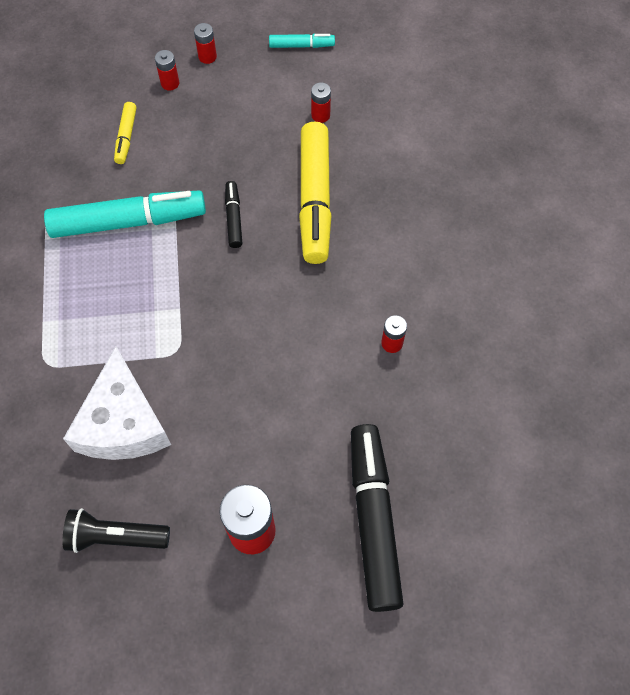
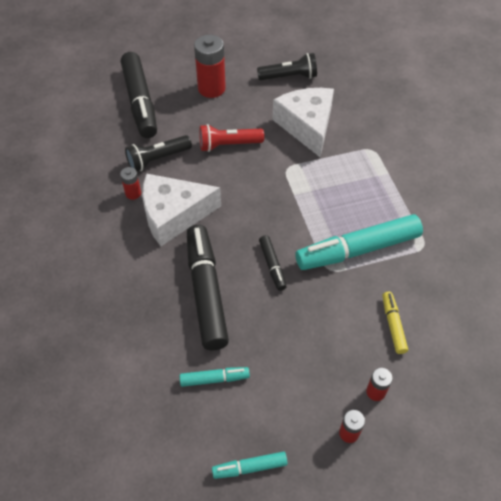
camera: 170 degrees right, 10 degrees down
(248, 405) = (228, 145): none -> red flashlight
(315, 199) = (206, 292): yellow marker -> black marker
(320, 115) = (214, 379): red battery -> turquoise marker
(340, 302) = (174, 215): none -> white cheese
(354, 395) = (157, 159): none -> black flashlight

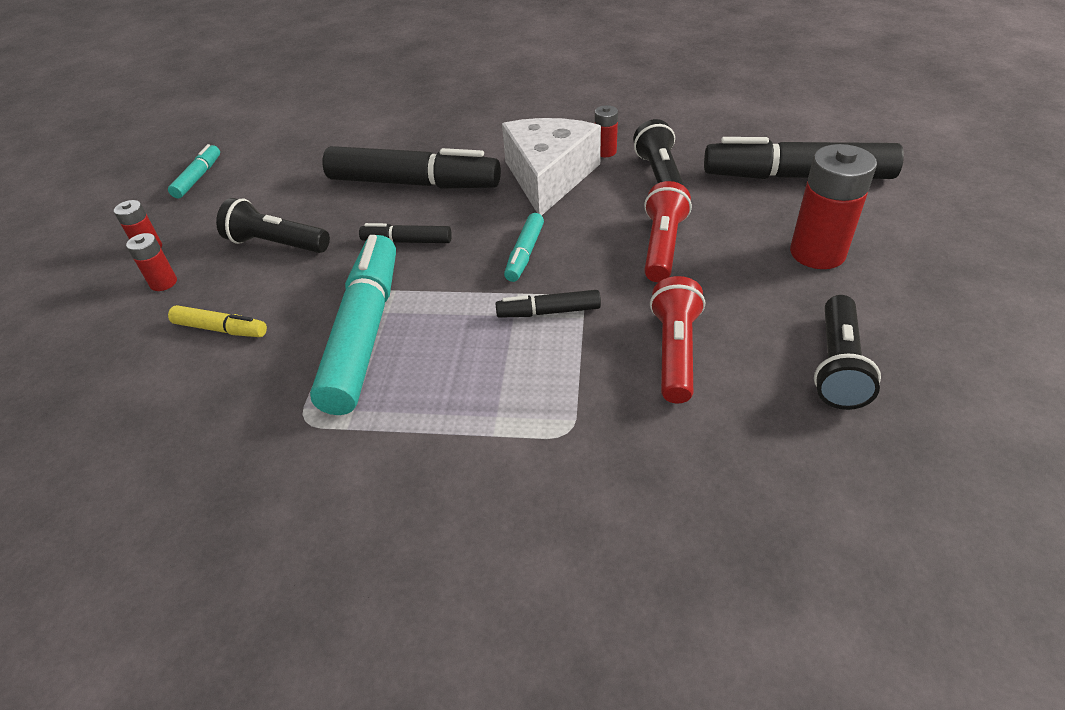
camera: 115 degrees right, 10 degrees down
(214, 379) = (305, 172): turquoise marker -> turquoise marker (525, 253)
(302, 177) = (549, 312): none -> black marker
(306, 126) = (674, 352): white cheese -> red flashlight
(307, 343) = (276, 244): none -> black flashlight

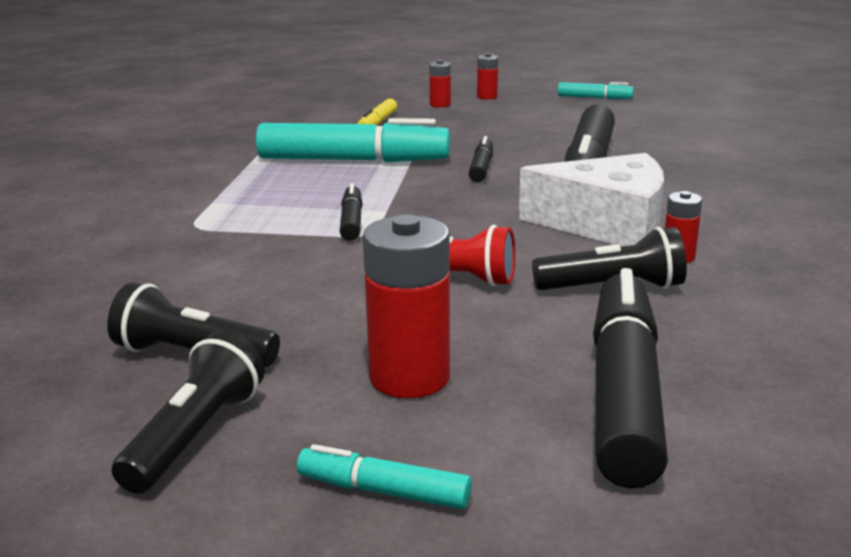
camera: 90 degrees right, 20 degrees down
(276, 244) = (485, 128): black flashlight -> black flashlight (195, 435)
(525, 253) = (450, 212): turquoise marker -> turquoise marker (384, 491)
(674, 352) = (265, 272): red flashlight -> none

